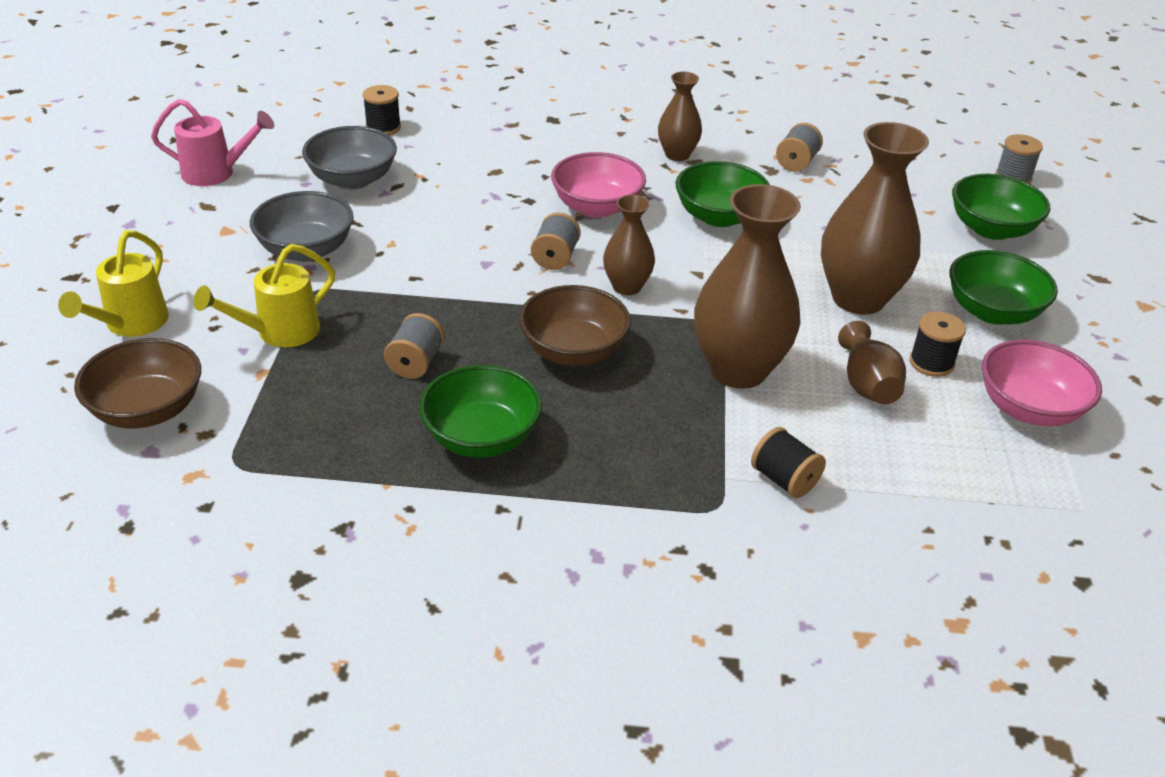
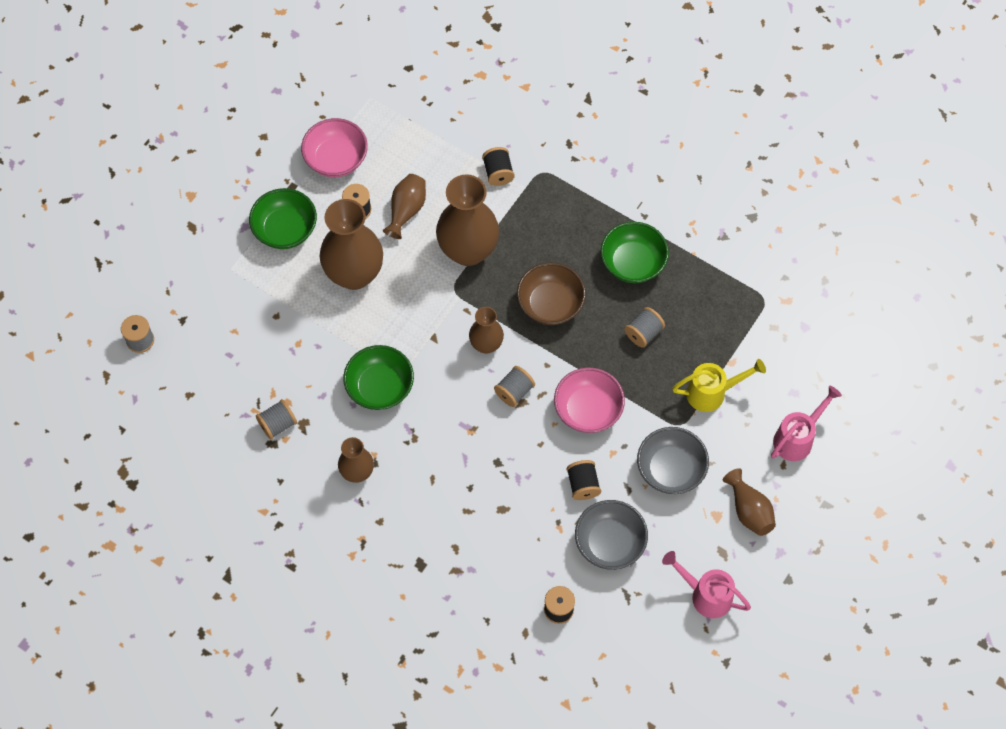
camera: 150 degrees left, 25 degrees up
(131, 324) = (797, 438): yellow watering can -> pink watering can
(147, 410) = (800, 358): brown bowl -> none
(183, 245) = (749, 510): none -> brown vase
(412, 210) = (583, 485): none -> black spool
(597, 207) = (455, 434): pink bowl -> pink bowl (588, 410)
(991, 229) = (211, 297): green bowl -> none

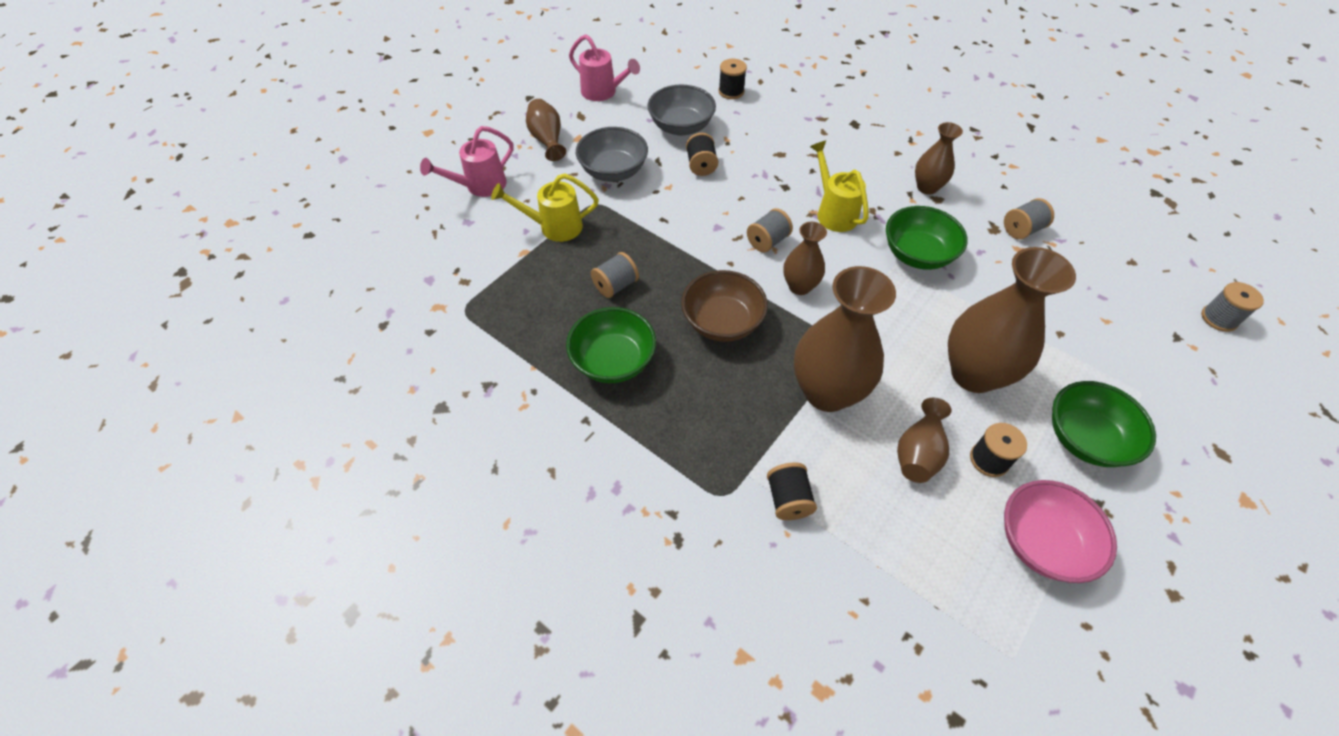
camera: 175 degrees left, 10 degrees down
(451, 432) = (834, 212): none -> yellow watering can
(588, 410) = (689, 221): pink bowl -> none

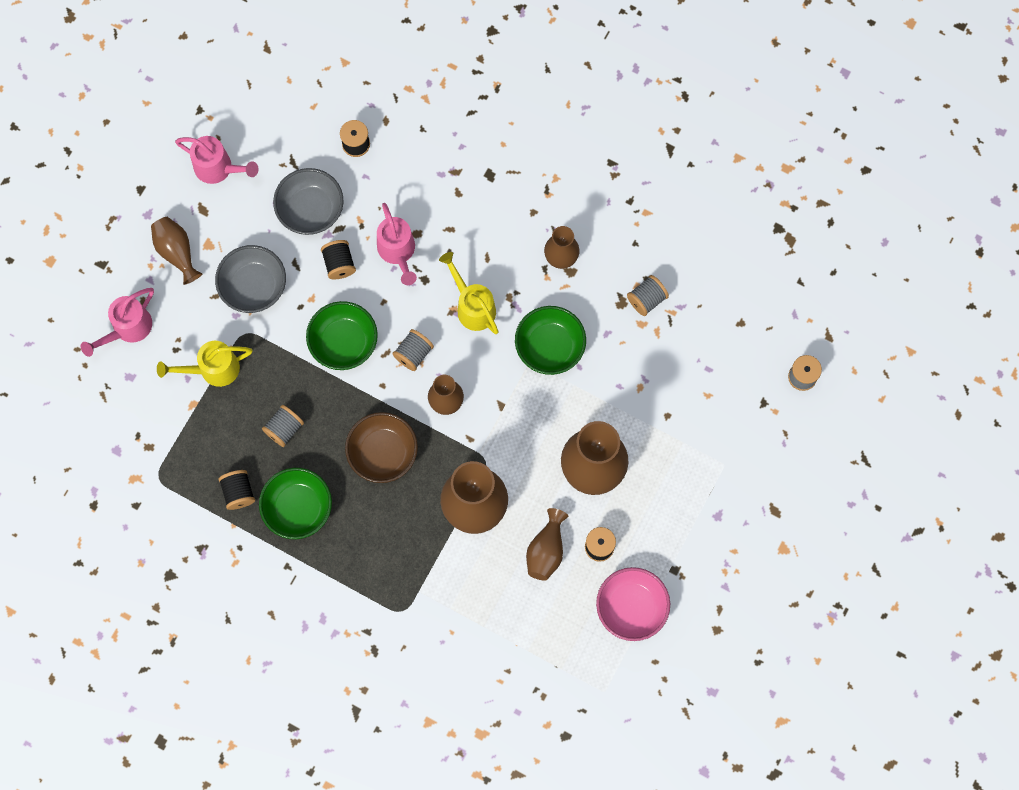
camera: 10 degrees left, 20 degrees up
(760, 164) = (398, 252): none -> pink watering can
(788, 499) = (450, 606): black spool -> black spool (238, 492)
(1085, 439) = (673, 516): green bowl -> green bowl (344, 342)

